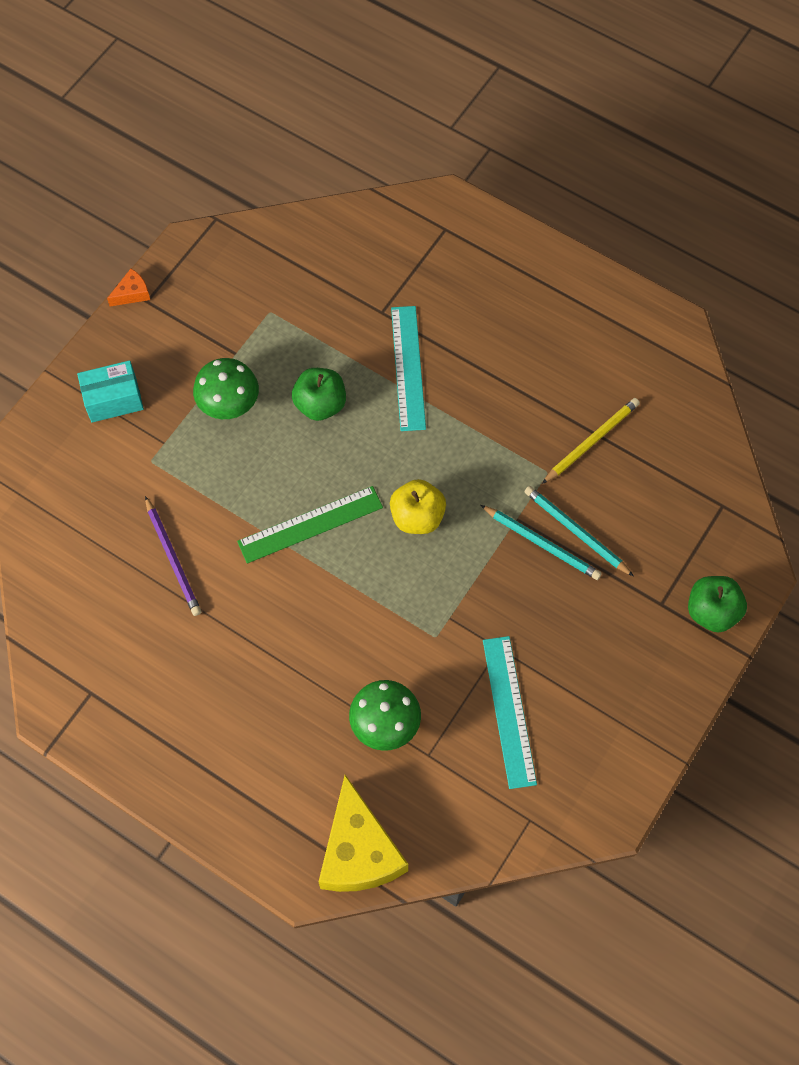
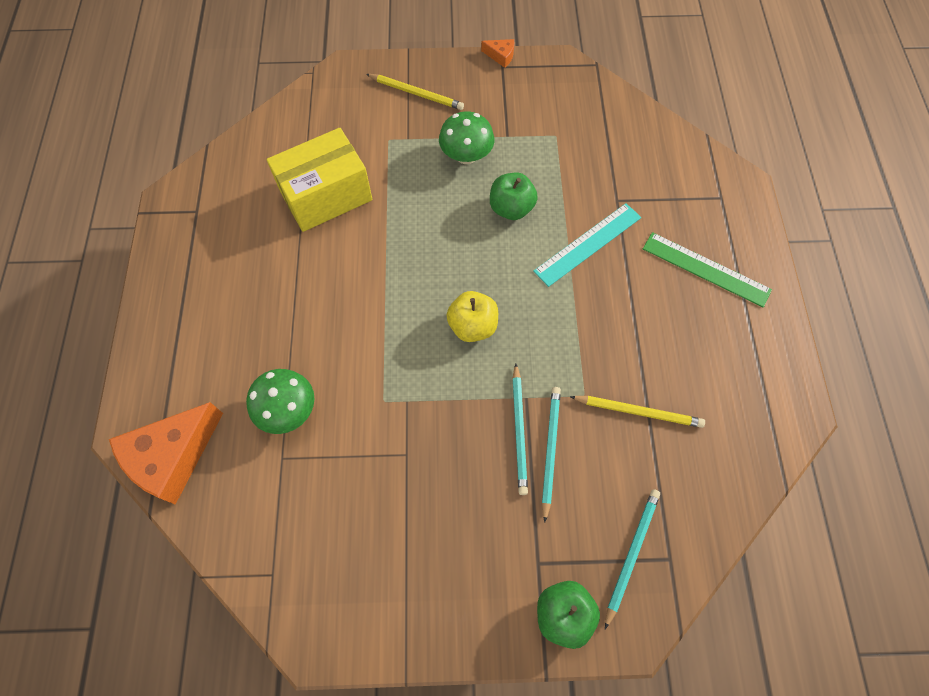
camera: 55 degrees right, 0 degrees up
(113, 399) = (416, 93): turquoise box -> yellow pencil
(173, 558) = (326, 196): purple pencil -> yellow box
(310, 524) = (413, 260): green ruler -> green ruler (706, 269)
(359, 851) = (173, 457): yellow cheese -> orange cheese
(509, 711) = (357, 497): turquoise ruler -> none
(700, 530) = (631, 554): none -> turquoise pencil

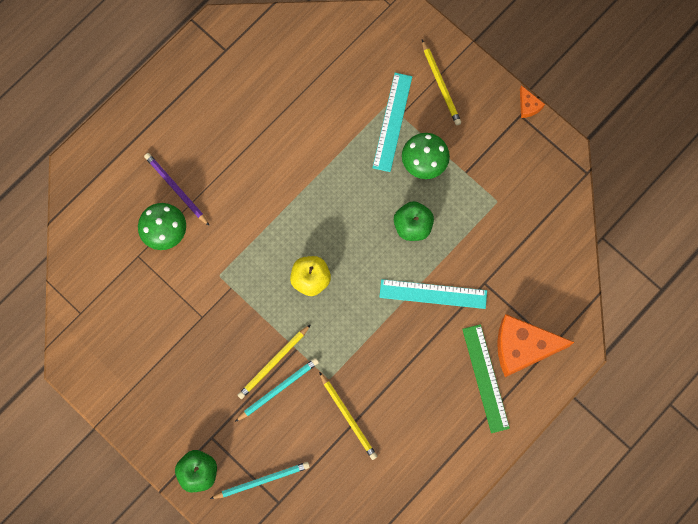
camera: 45 degrees right, 10 degrees up
(173, 457) = (85, 201): orange cheese -> orange cheese (523, 347)
(261, 362) = (176, 189): none -> purple pencil
(326, 196) = (310, 111): yellow box -> none
(406, 148) = (392, 122): none -> turquoise ruler
(519, 430) = (273, 363): turquoise pencil -> yellow pencil

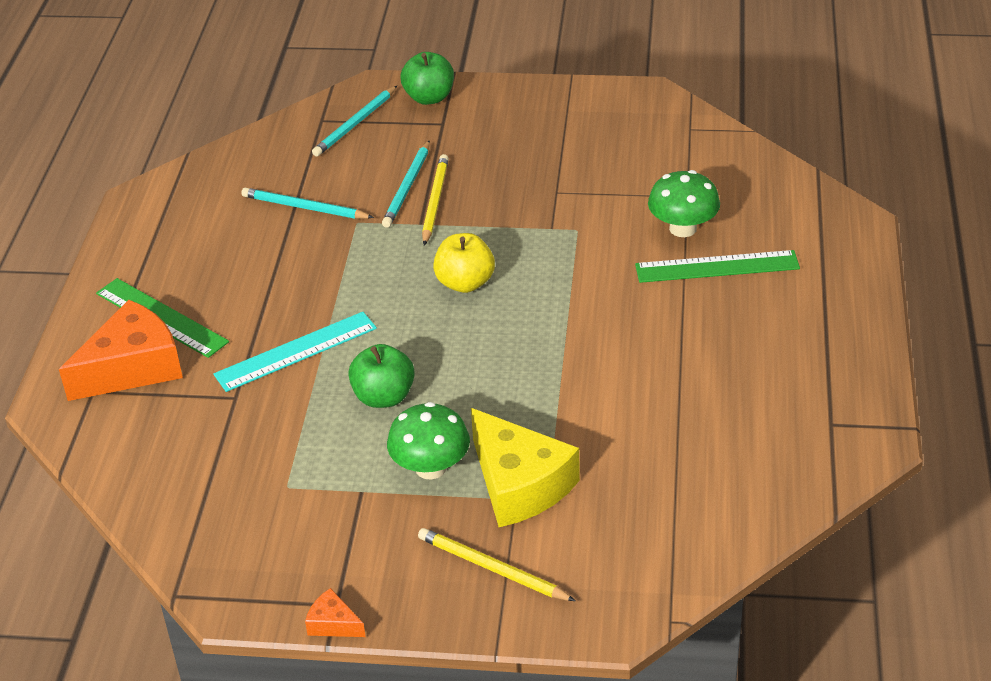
camera: 145 degrees right, 35 degrees down
(176, 189) = (717, 267): purple pencil -> green ruler
(348, 417) = (304, 208): yellow pencil -> turquoise pencil
(392, 122) = (519, 484): turquoise ruler -> yellow cheese

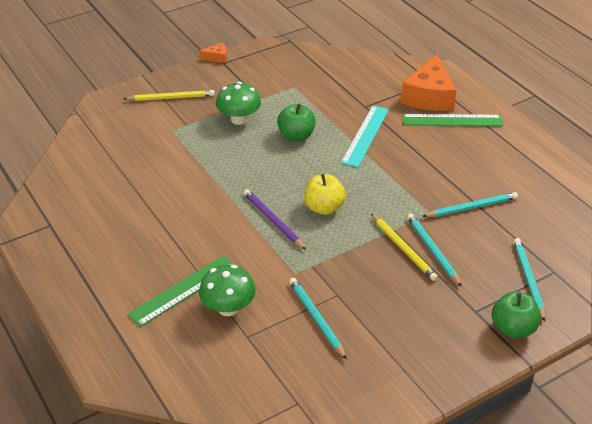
camera: 140 degrees right, 0 degrees up
(519, 484) = (190, 130): yellow cheese -> none
(541, 296) = (273, 221): none -> purple pencil
(601, 181) = (316, 318): none -> turquoise pencil

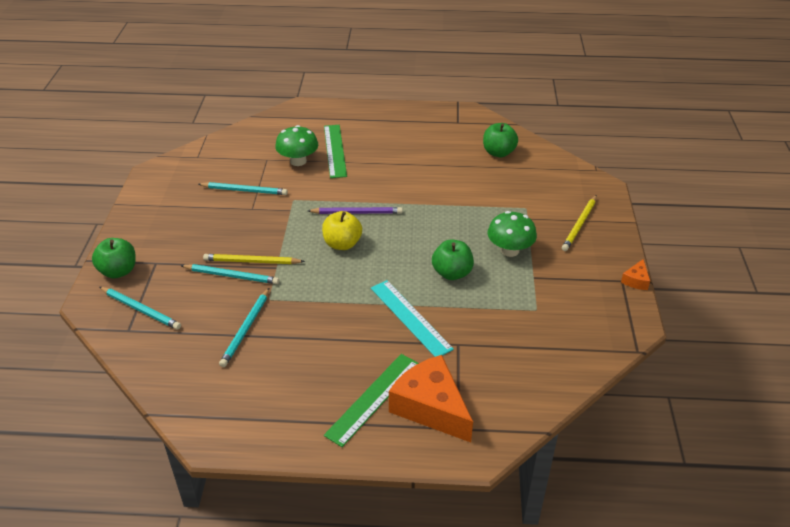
camera: 125 degrees right, 0 degrees up
(92, 175) = (498, 152): none -> green apple

